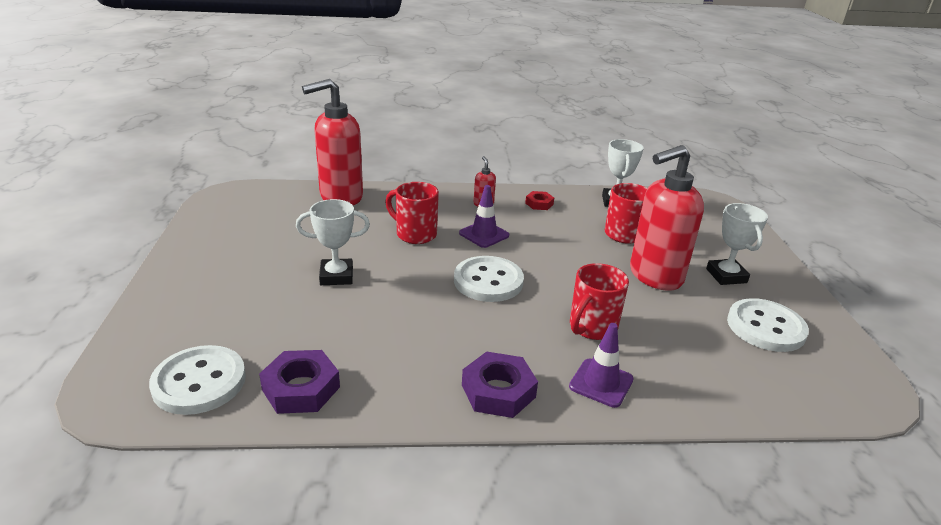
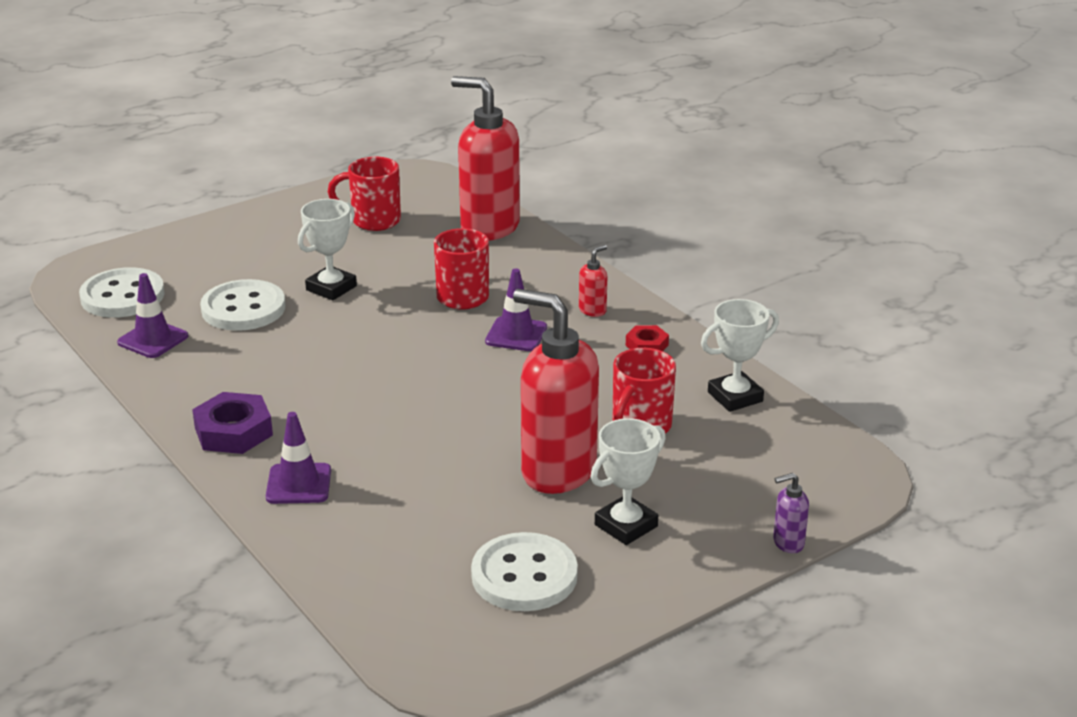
camera: 60 degrees right, 0 degrees up
(301, 388) = (153, 339): purple nut -> purple traffic cone
(336, 276) = (331, 288): white trophy -> white trophy turned 75 degrees clockwise
(488, 281) = (416, 369): white button -> white button (243, 308)
(592, 327) = (393, 455): red mug -> red mug (374, 221)
(765, 239) = (788, 543): none -> purple soap dispenser

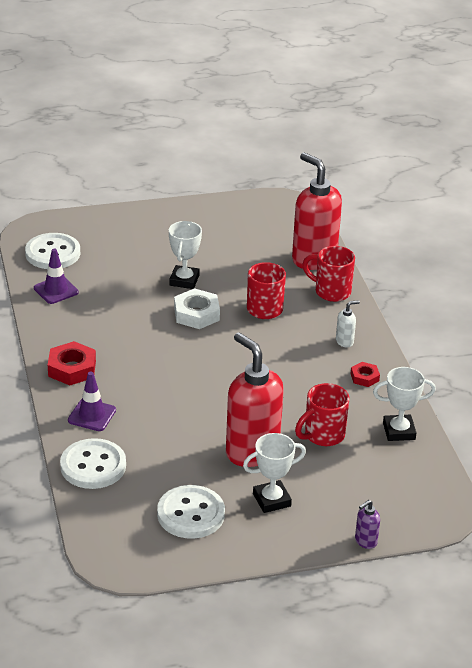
camera: 20 degrees right, 5 degrees up
(233, 431) = (72, 369): purple nut -> red nut
(243, 308) = (121, 282): white button -> white button (93, 466)
(331, 288) = (184, 280): white trophy -> white trophy turned 45 degrees counterclockwise
(373, 323) = (196, 314): none -> white nut
(374, 221) = (239, 234): red mug -> red mug (331, 292)
(516, 334) = (283, 346): purple traffic cone -> none
(592, 310) = (344, 341): red soap dispenser -> white soap dispenser
(788, 543) = (365, 541): purple soap dispenser -> purple soap dispenser turned 45 degrees counterclockwise

